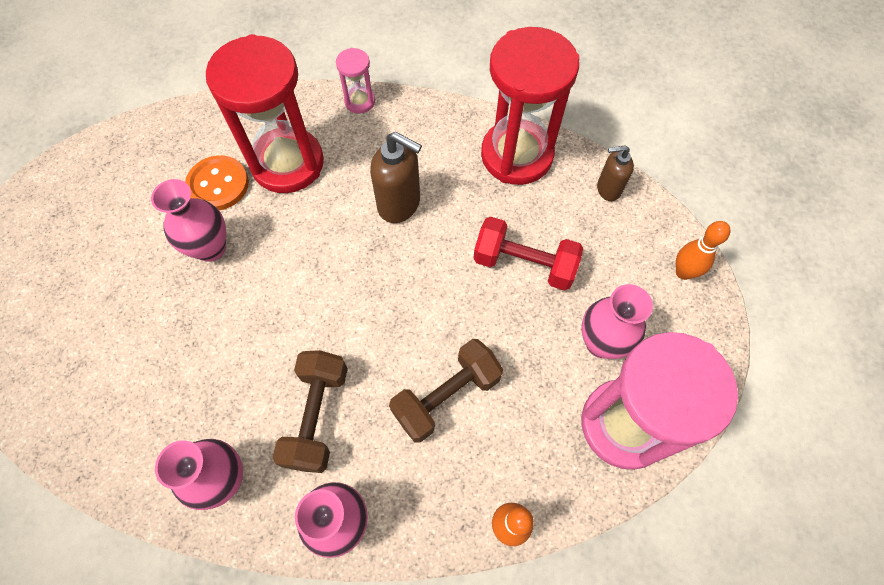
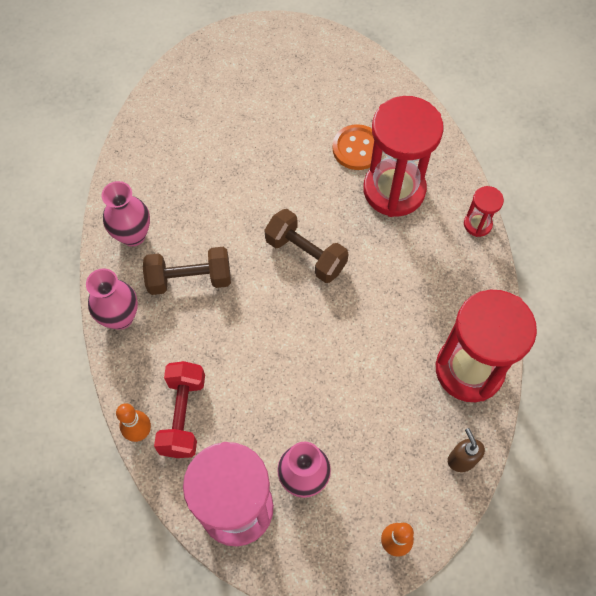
camera: 75 degrees right, 0 degrees up
(210, 248) = (301, 164): pink vase -> none
(359, 101) = (477, 224): pink hourglass -> red hourglass
(399, 204) = (384, 285): brown soap dispenser -> none
(446, 396) = (226, 364): brown dumbbell -> brown dumbbell (305, 254)
(524, 264) = (359, 399): red dumbbell -> red dumbbell (183, 415)

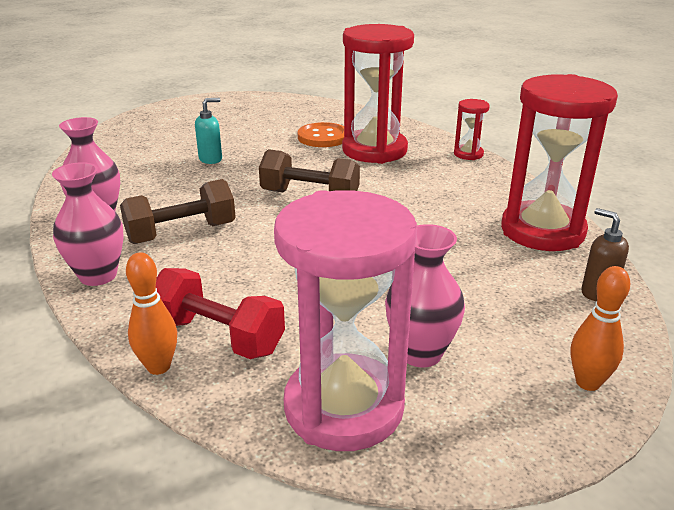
camera: 20 degrees left, 35 degrees down
(183, 415) = (218, 336): red dumbbell -> red dumbbell turned 45 degrees counterclockwise
(243, 162) = (211, 159): none -> turquoise soap dispenser

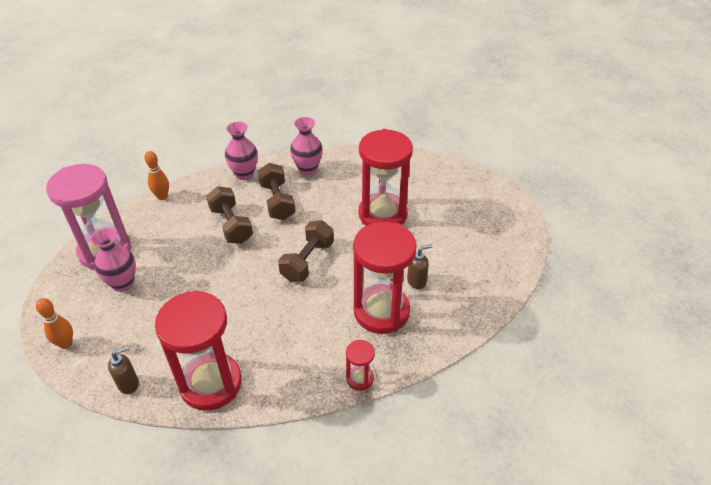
camera: 100 degrees right, 15 degrees up
(211, 159) = (382, 214): turquoise soap dispenser -> red hourglass
(218, 336) = (173, 214): red dumbbell -> none
(243, 266) = (231, 225): none -> brown dumbbell
(323, 137) = (416, 281): orange button -> brown soap dispenser

